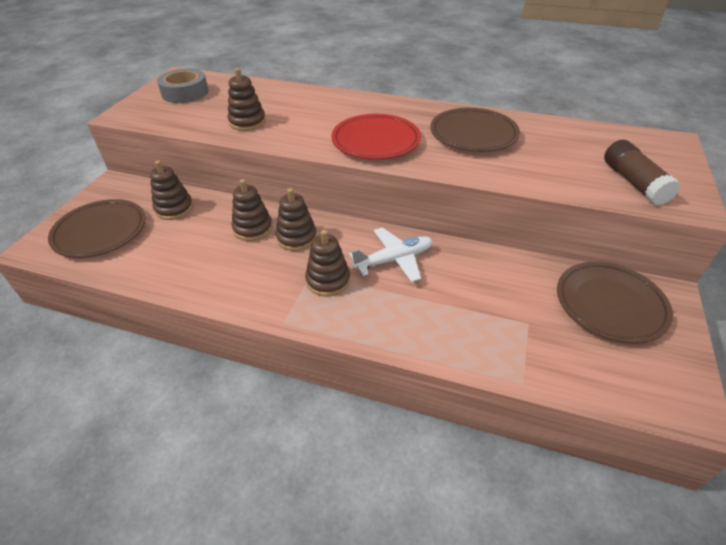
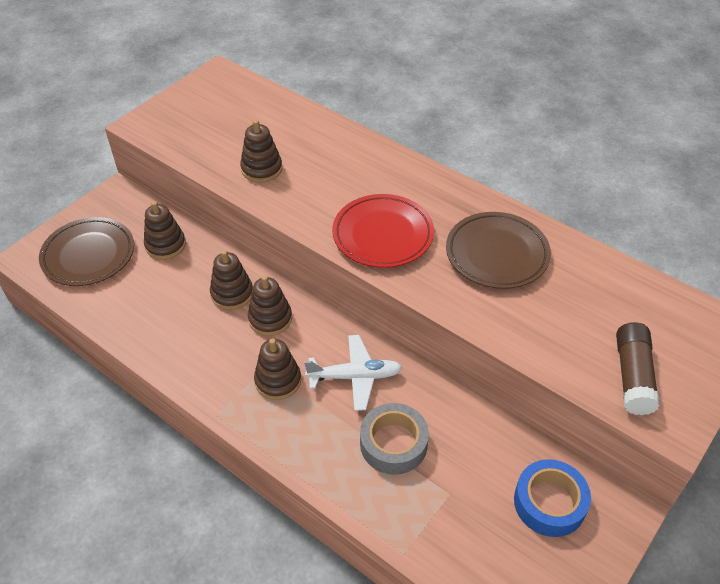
camera: 20 degrees right, 5 degrees up
(185, 93) = (215, 104): grey tape -> grey tape (393, 443)
(610, 305) = (549, 502): brown plate -> blue tape

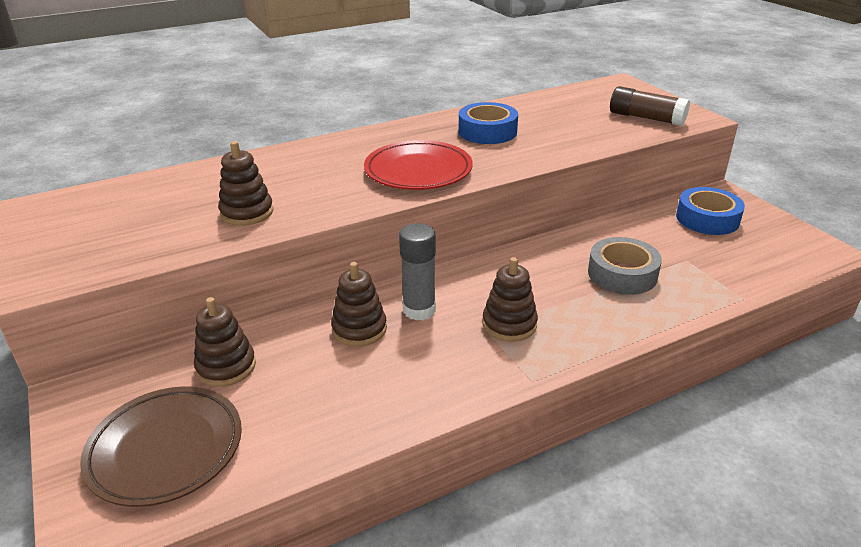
camera: 65 degrees left, 15 degrees down
(270, 319) = (419, 310): brown stacking toy -> grey glue stick
(355, 377) = (532, 275): white plane -> none
(497, 254) = (487, 131): brown plate -> blue tape

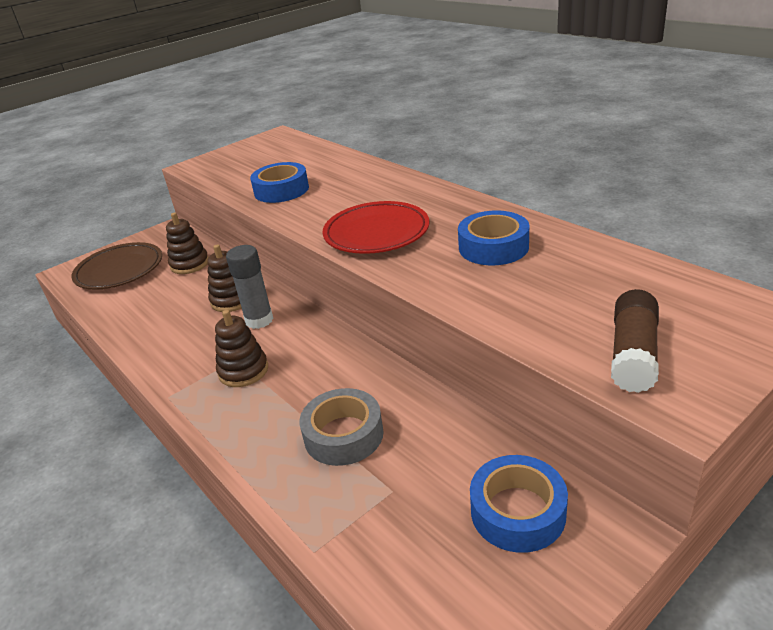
camera: 80 degrees right, 0 degrees up
(247, 212) = (281, 190): brown stacking toy -> blue tape

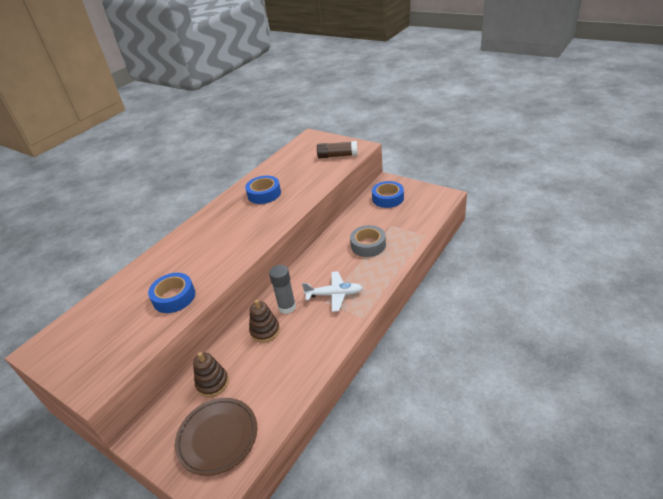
camera: 105 degrees left, 5 degrees up
(243, 371) = (334, 294): brown stacking toy -> white plane
(376, 233) = (246, 233): red plate -> none

